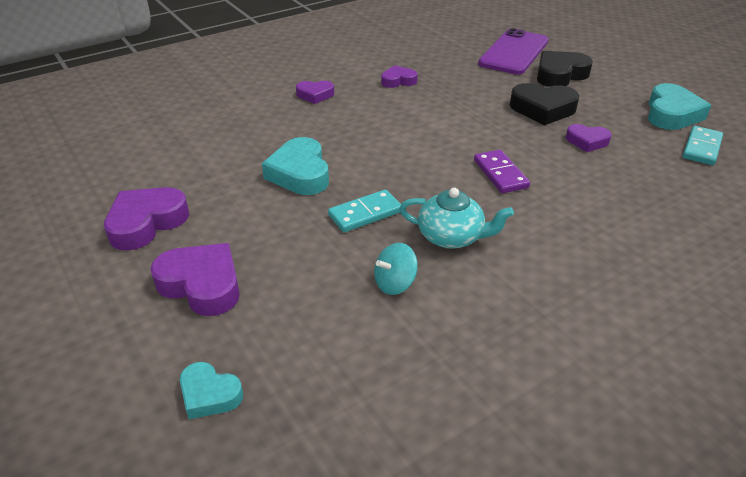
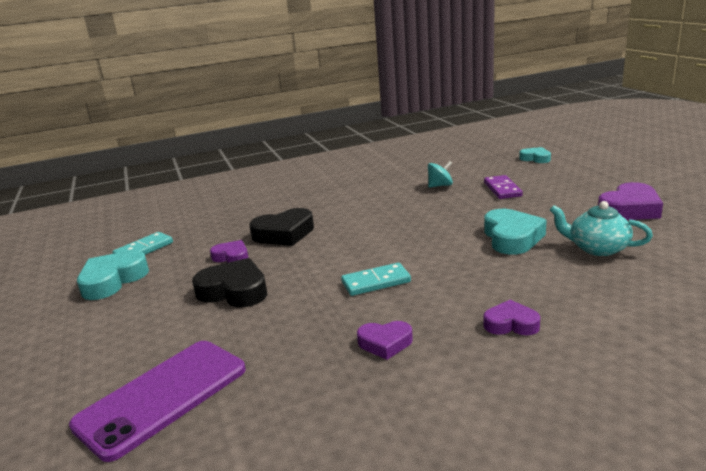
camera: 165 degrees left, 15 degrees down
(202, 284) = (562, 185): purple heart -> none
(365, 213) = (454, 213): turquoise domino -> turquoise domino (376, 282)
(451, 237) = (396, 202): turquoise teapot -> turquoise teapot (597, 248)
(500, 174) = (333, 234): purple domino -> purple domino (502, 189)
(560, 75) = (153, 341): black heart -> black heart (284, 234)

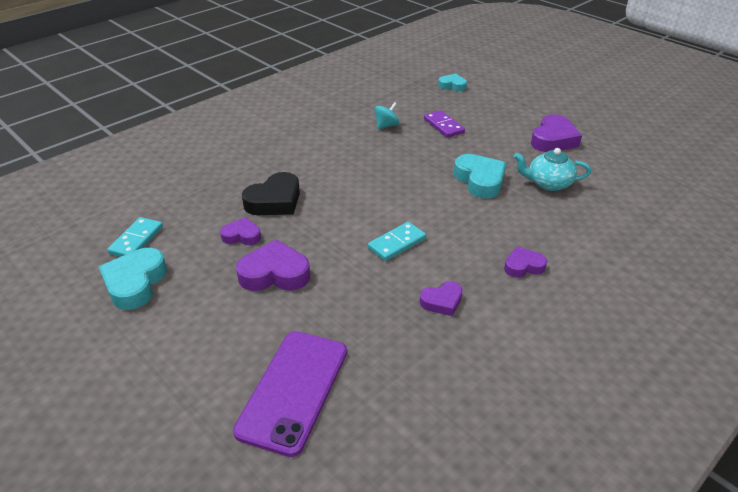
camera: 25 degrees left, 15 degrees up
(234, 291) = (274, 274): black heart -> purple heart

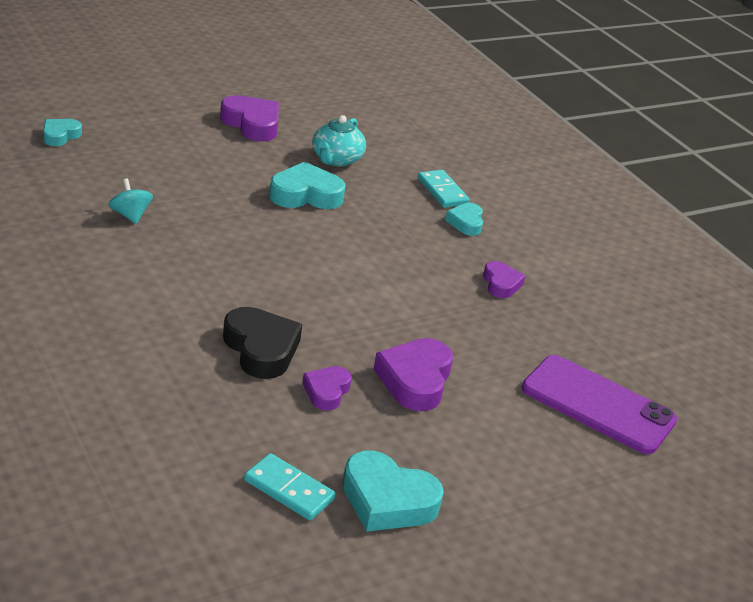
camera: 80 degrees left, 5 degrees down
(397, 243) = (396, 282): turquoise domino -> turquoise domino (442, 191)
(443, 126) = (165, 177): purple domino -> none
(523, 266) = (466, 223): purple heart -> turquoise heart

